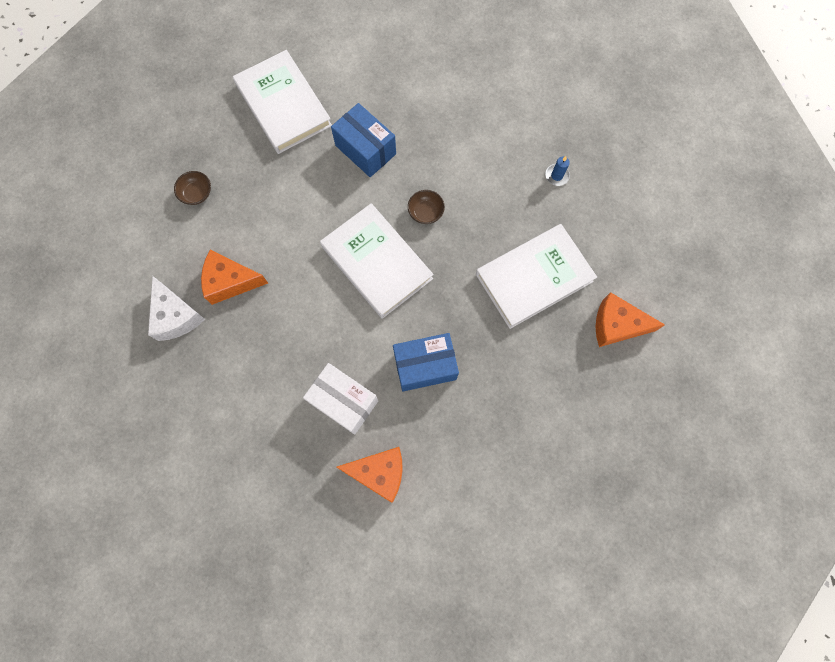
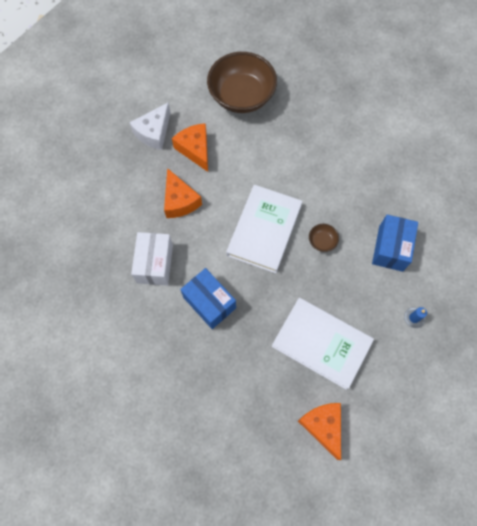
camera: 60 degrees right, 5 degrees down
(197, 193) = (241, 96): brown bowl -> brown bowl, size x2.49
(283, 105) = (338, 109): white book -> none
(365, 150) = (342, 177): blue box -> blue box (391, 248)
(379, 472) = (119, 313): orange cheese -> orange cheese (180, 201)

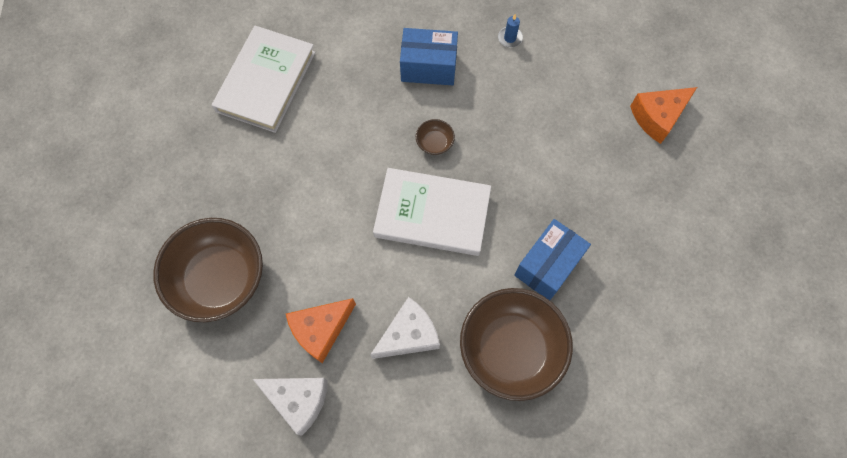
camera: 100 degrees left, 0 degrees up
(155, 264) = (511, 349): white box -> brown bowl
(180, 201) = (409, 335): orange cheese -> white cheese
(321, 344) = (565, 129): white book -> white book (266, 82)

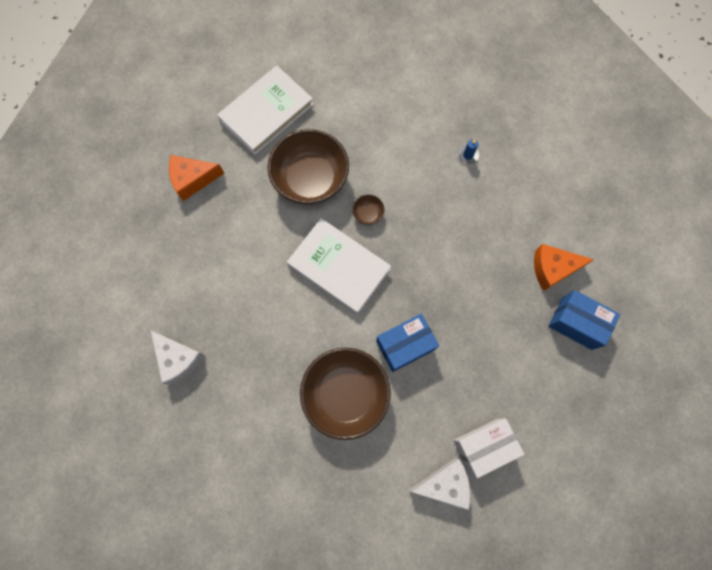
camera: 25 degrees right, 5 degrees up
(219, 278) = (165, 247): brown bowl -> brown bowl (310, 179)
(321, 330) = (217, 316): orange cheese -> orange cheese (193, 179)
(409, 335) = (277, 349): white cheese -> white cheese (444, 484)
(428, 67) = (393, 152): blue box -> blue box (576, 323)
(686, 334) = (483, 446): none -> white box

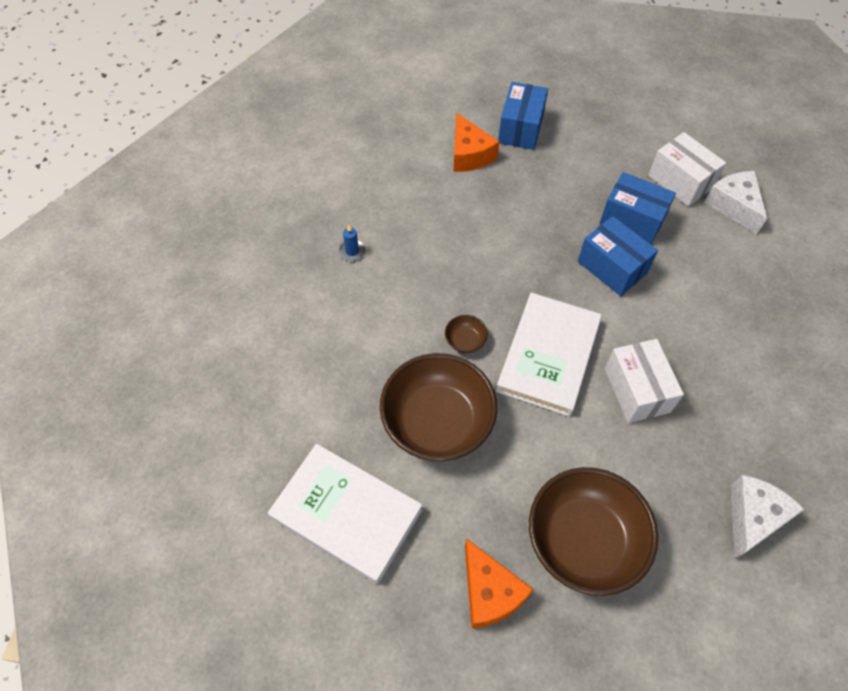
camera: 105 degrees left, 15 degrees down
(293, 320) = (636, 390): none -> white box
(345, 394) = (694, 312): brown bowl -> brown bowl (583, 540)
(449, 382) = (632, 220): none -> blue box

